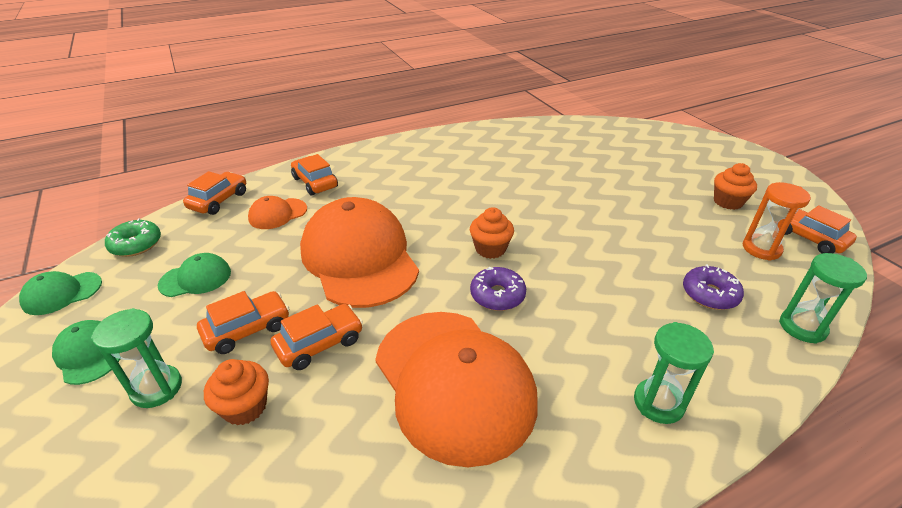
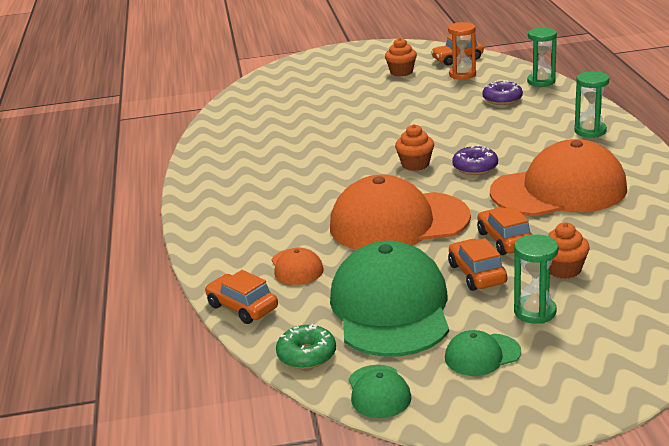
camera: 70 degrees left, 10 degrees down
(196, 278) = (390, 308): green cap -> green cap, size x2.25
(315, 182) = (244, 246): orange car -> none

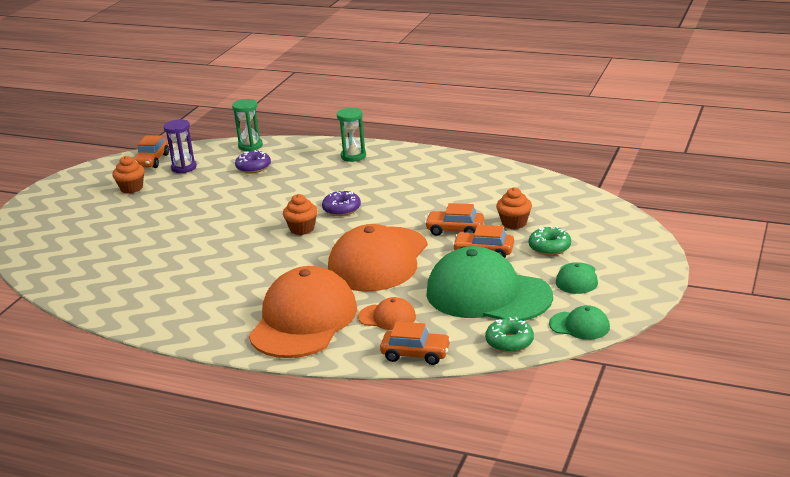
camera: 60 degrees left, 0 degrees up
(242, 307) = (416, 354): orange car -> orange car turned 150 degrees counterclockwise
(462, 74) = (184, 168): orange hourglass -> purple hourglass
(534, 312) = (549, 247): green hourglass -> green donut
(559, 190) = (416, 192): orange cap -> orange cap (303, 320)

